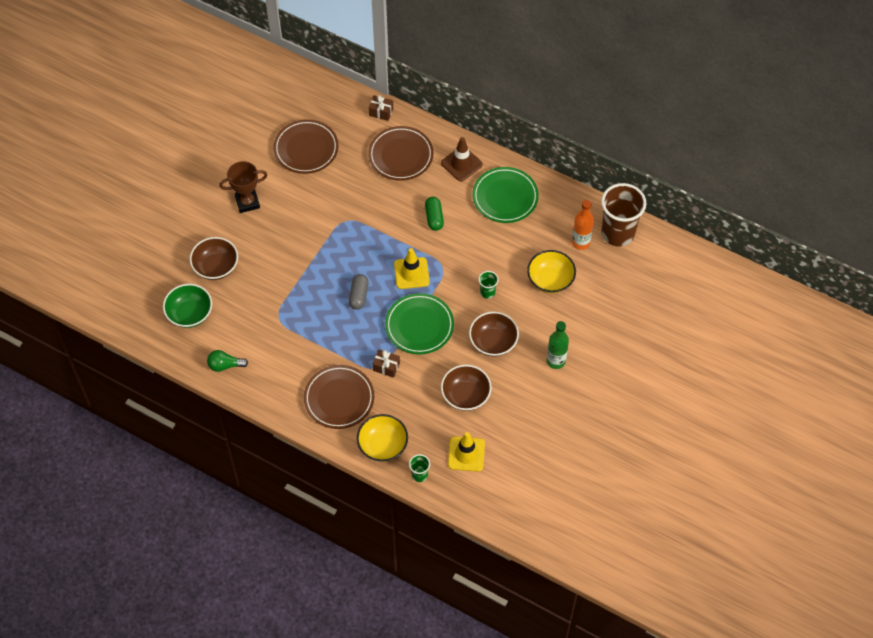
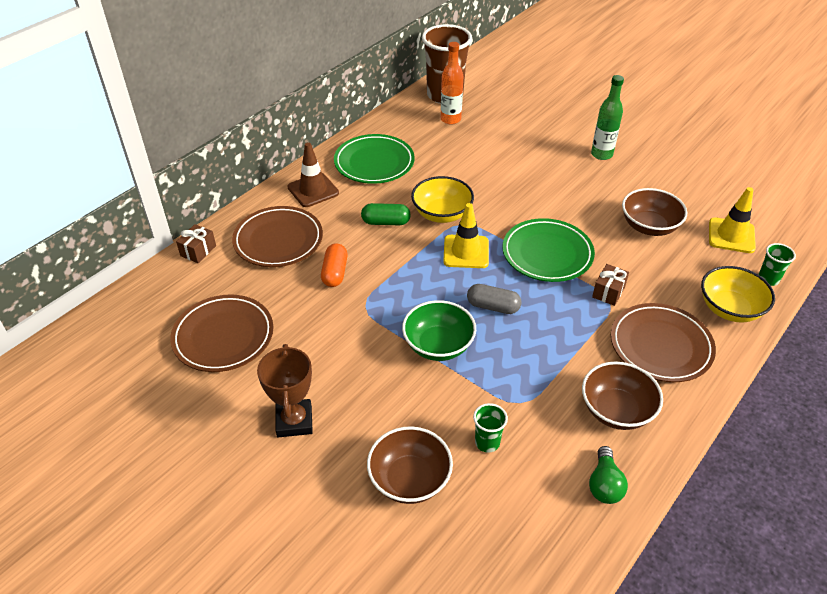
camera: 80 degrees left, 15 degrees down
(190, 314) = (499, 530): green bowl -> green bowl (438, 345)
(374, 196) = (335, 273): none -> orange capsule
(487, 292) = (505, 192): green cup -> green cup (487, 442)
(493, 342) = (574, 196): brown bowl -> brown bowl (616, 410)
(550, 280) = (495, 145): yellow bowl -> yellow bowl (442, 214)

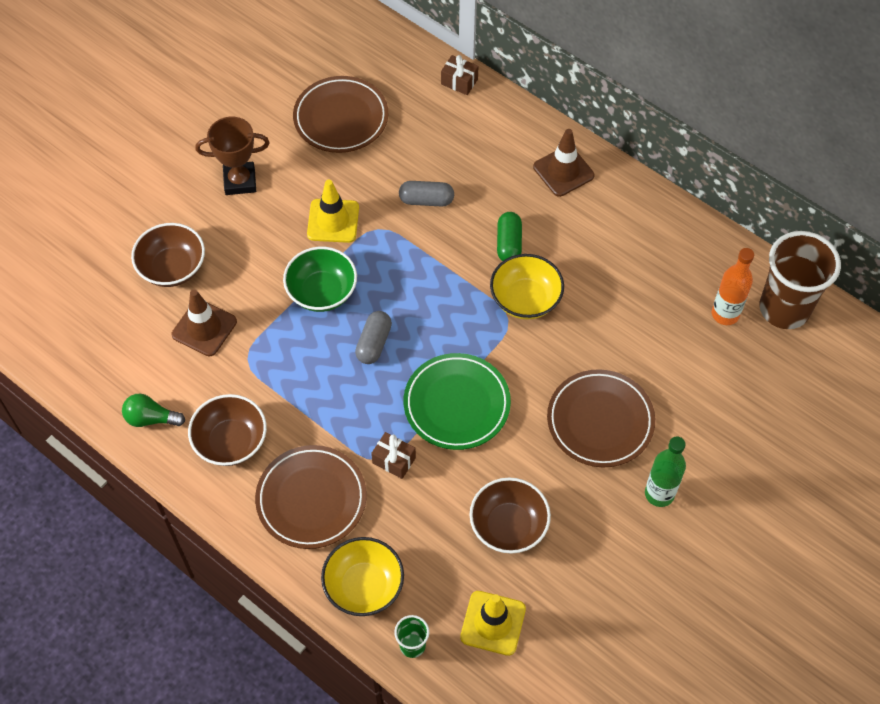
camera: 90 degrees right, 15 degrees up
(278, 240) = (476, 147): brown plate -> brown plate (600, 421)
(335, 273) = (426, 200): orange capsule -> grey capsule
(374, 163) = (620, 229): green plate -> none
(466, 252) = (460, 321): yellow traffic cone -> yellow traffic cone (333, 221)
(487, 442) = (204, 328): green cup -> brown traffic cone

